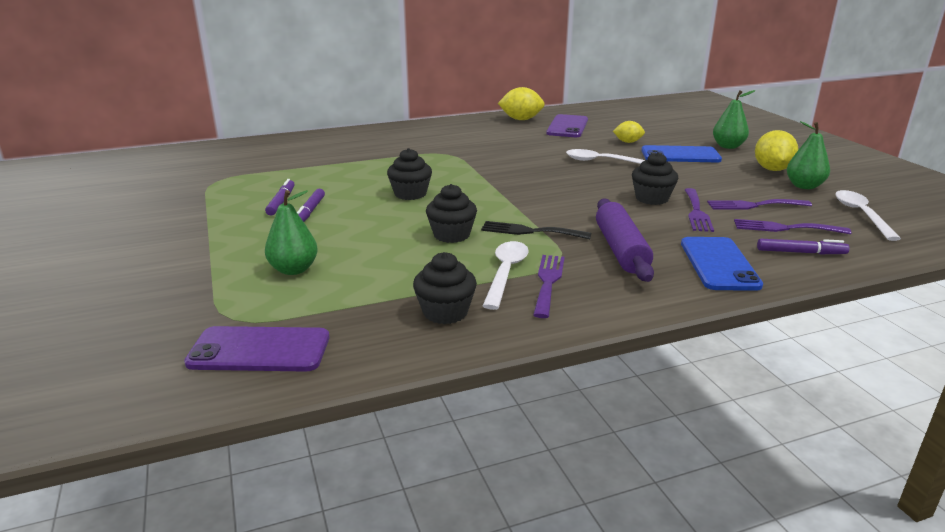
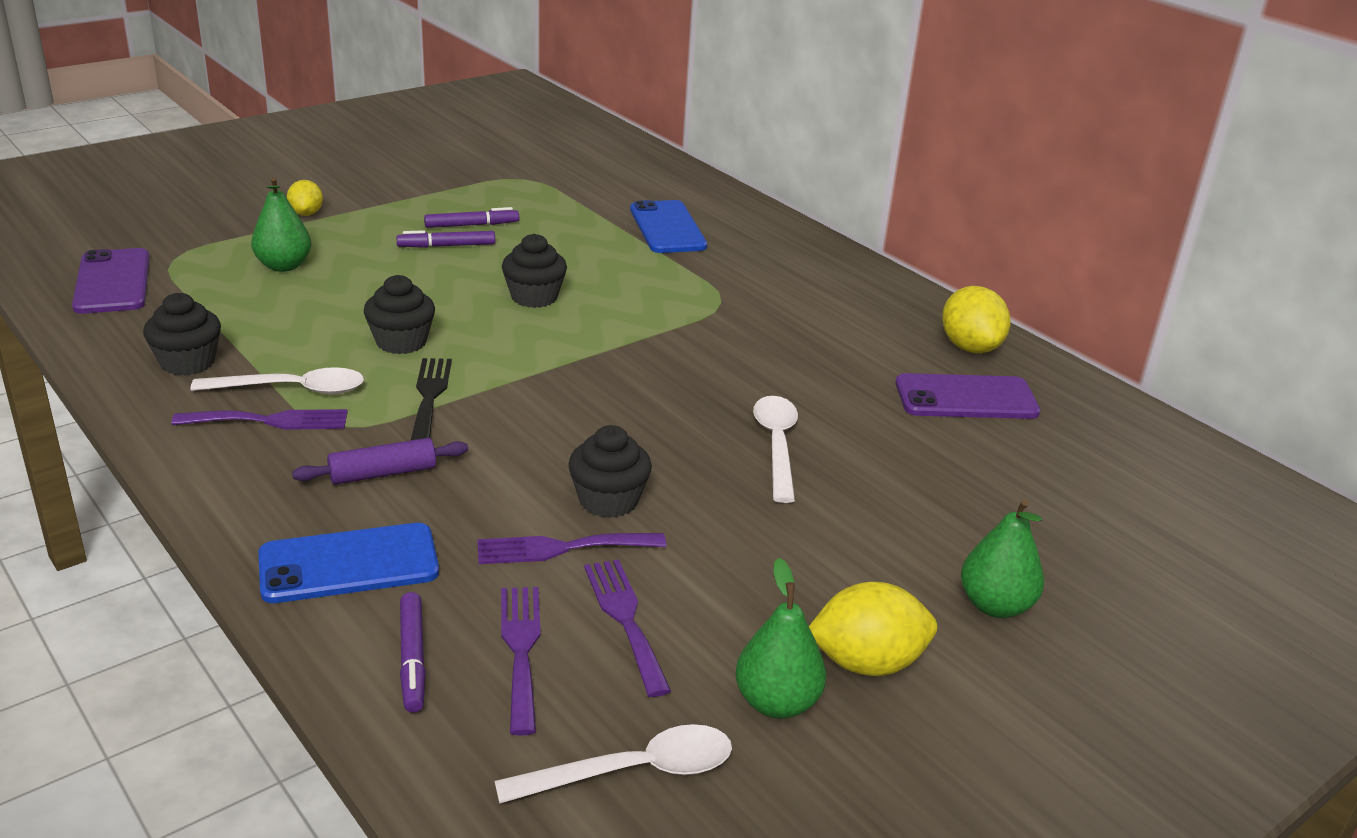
camera: 70 degrees right, 5 degrees up
(621, 250) = (383, 473): purple rolling pin -> purple rolling pin, size x0.64
(628, 142) = (920, 470): yellow lemon -> yellow lemon (306, 213)
(680, 155) = (880, 536): blue phone -> blue phone (667, 228)

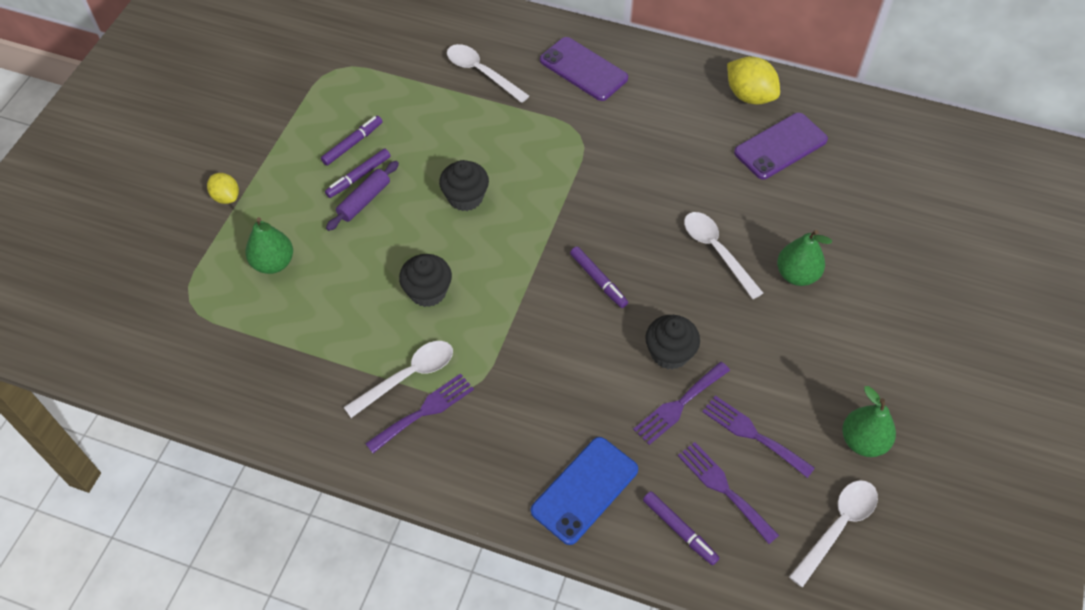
camera: 30 degrees left, 25 degrees up
(112, 282) = (176, 350): purple phone -> purple phone (583, 69)
(188, 362) = (317, 393): black cupcake -> none
(383, 473) = (533, 411): purple rolling pin -> purple rolling pin (364, 200)
(429, 396) = (494, 330): black fork -> none
(599, 409) = (598, 280): none -> purple marker
(667, 228) = (481, 73): blue phone -> white spoon
(866, 663) = (881, 388): yellow lemon -> none
(995, 605) = (907, 309): green pear -> green pear (796, 275)

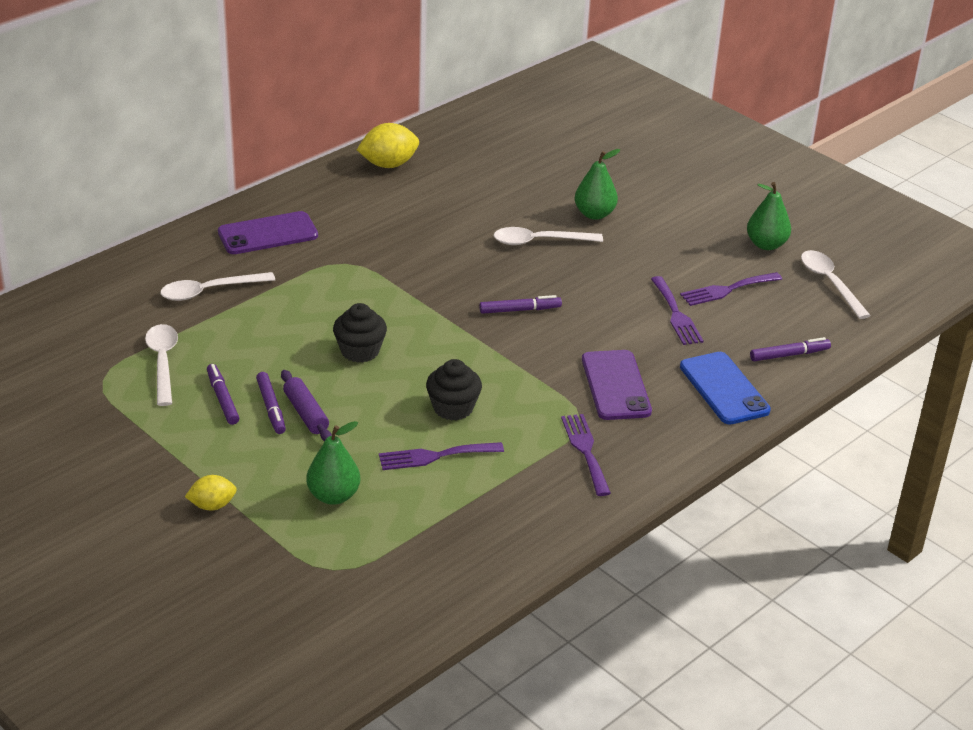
camera: 65 degrees left, 20 degrees down
(408, 376) = (540, 449): white spoon -> white spoon (163, 362)
(669, 353) = (623, 301): black cupcake -> none
(724, 489) = (766, 321): purple fork -> purple fork (435, 456)
(780, 146) = (458, 171): purple phone -> purple phone (615, 385)

